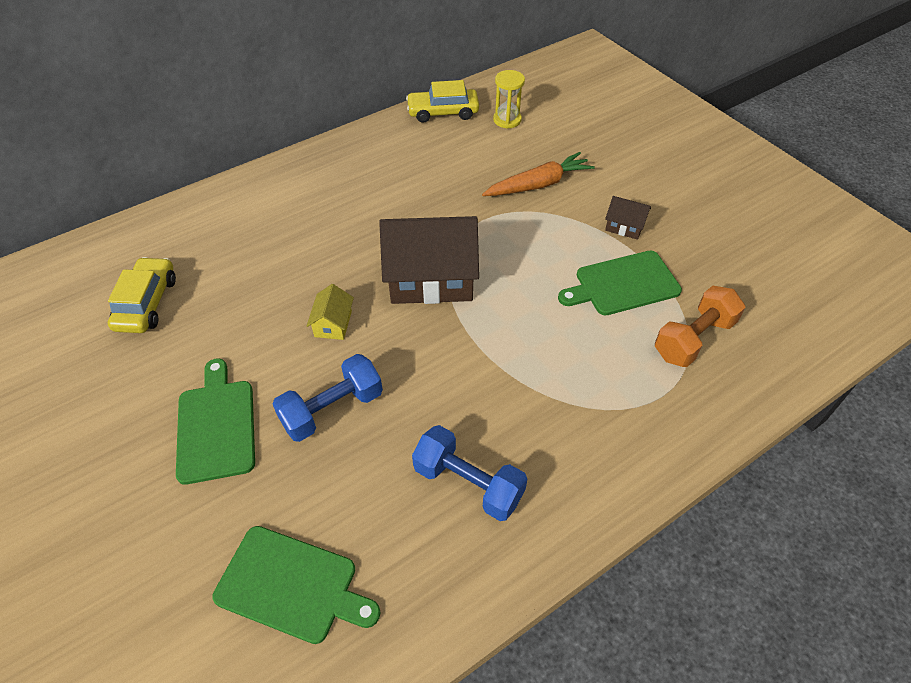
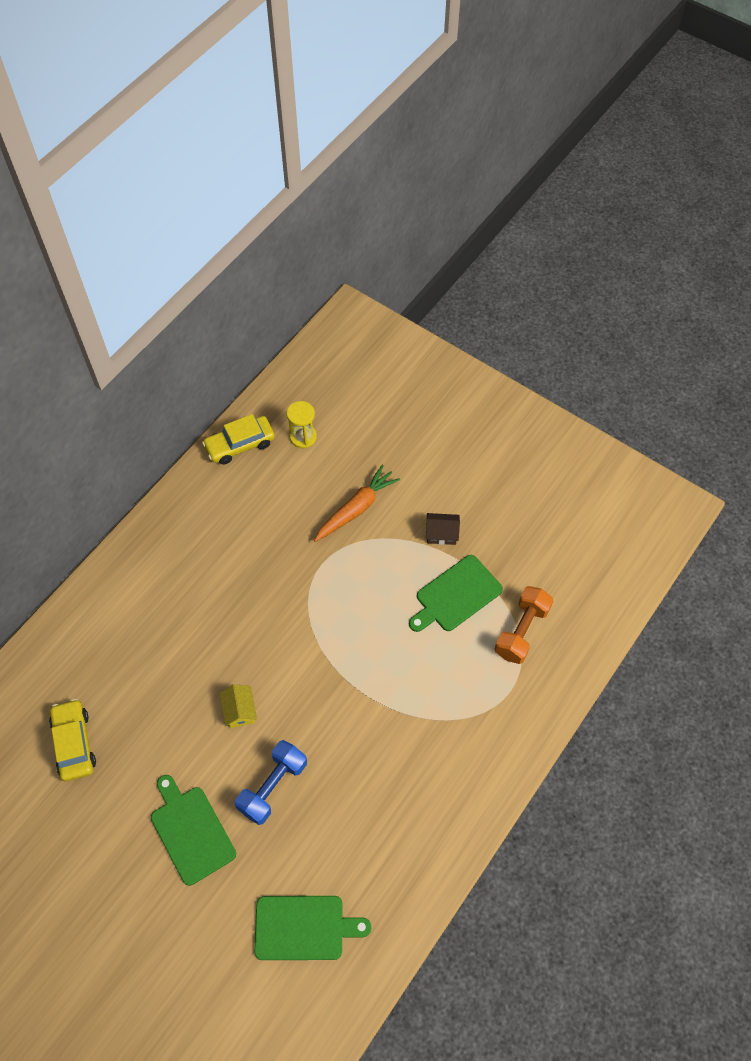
camera: 20 degrees left, 10 degrees up
(431, 278) = (301, 640): brown house -> none
(468, 483) = (395, 810): blue dumbbell -> none

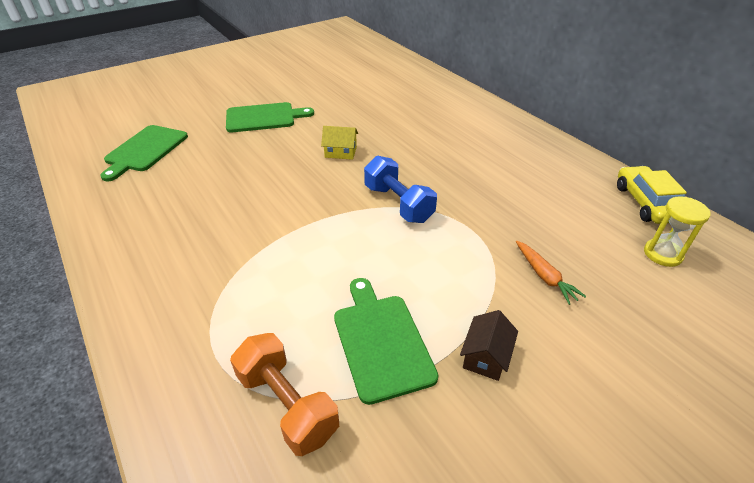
camera: 110 degrees right, 20 degrees down
(74, 743) = (365, 87): yellow car -> none
(273, 786) = (263, 156): blue dumbbell -> blue dumbbell (398, 204)
(356, 508) = (544, 276): orange carrot -> orange carrot, size x0.62

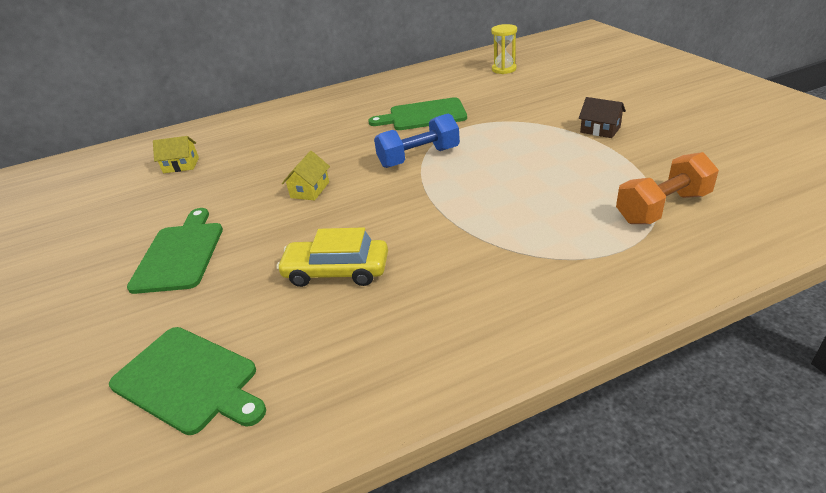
camera: 75 degrees left, 5 degrees down
(379, 89) = (181, 165): none -> yellow house
(381, 341) = (591, 167): green cutting board -> green cutting board (423, 115)
(544, 276) = (522, 105): orange carrot -> none
(646, 203) = (450, 67): yellow car -> yellow car (336, 271)

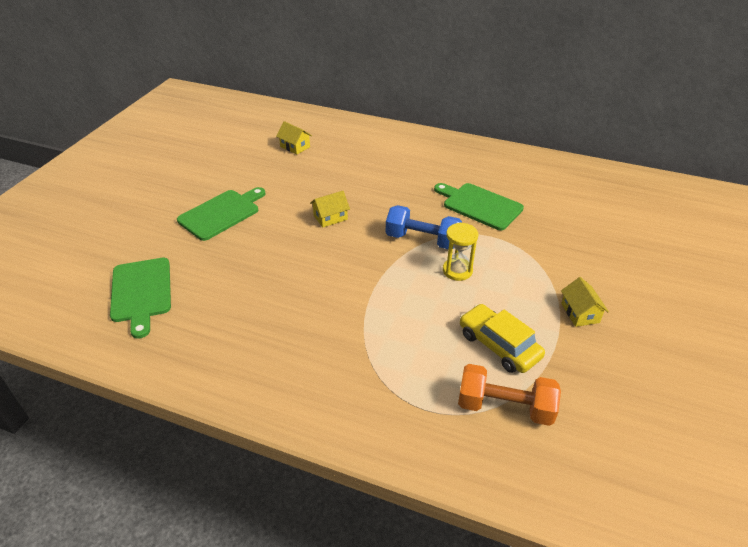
camera: 40 degrees right, 5 degrees up
(336, 271) = (268, 285): yellow car -> yellow car (499, 345)
(504, 69) = (609, 201): yellow hourglass -> yellow hourglass (457, 270)
(600, 130) = (580, 313): brown house -> yellow house

